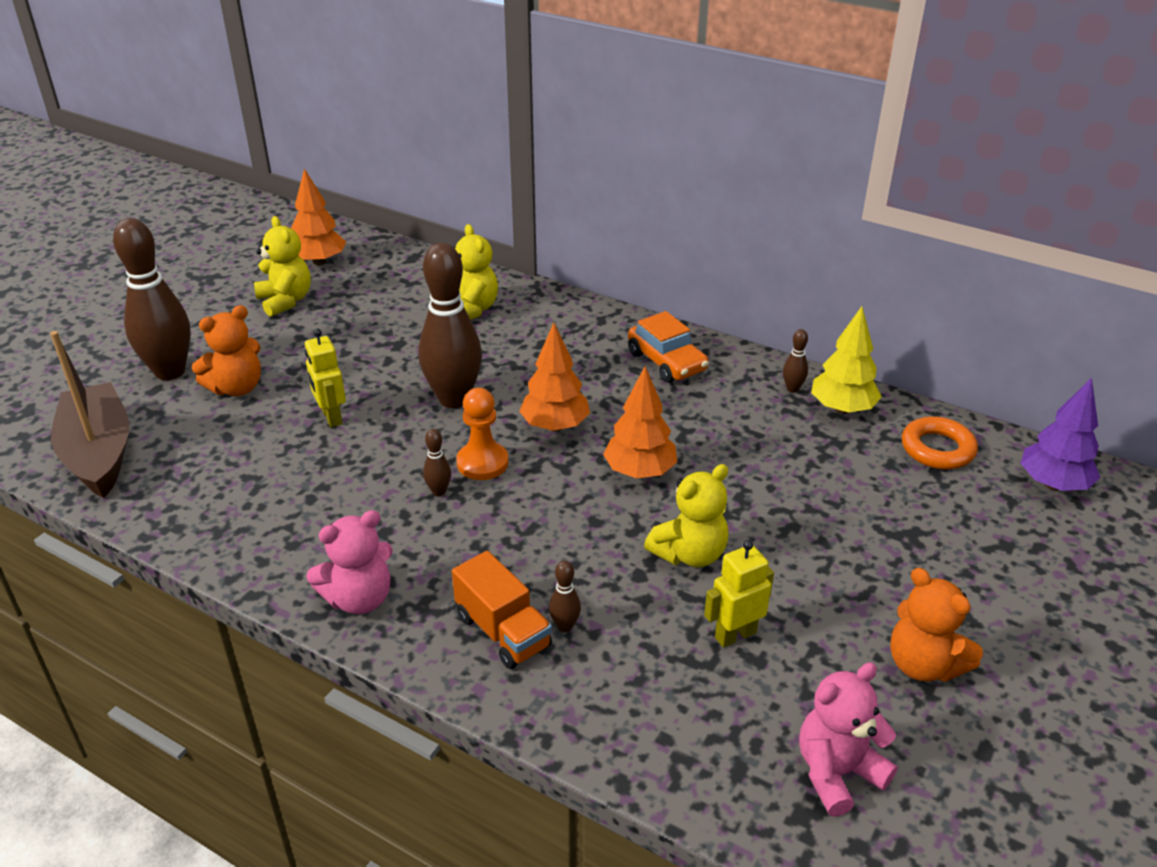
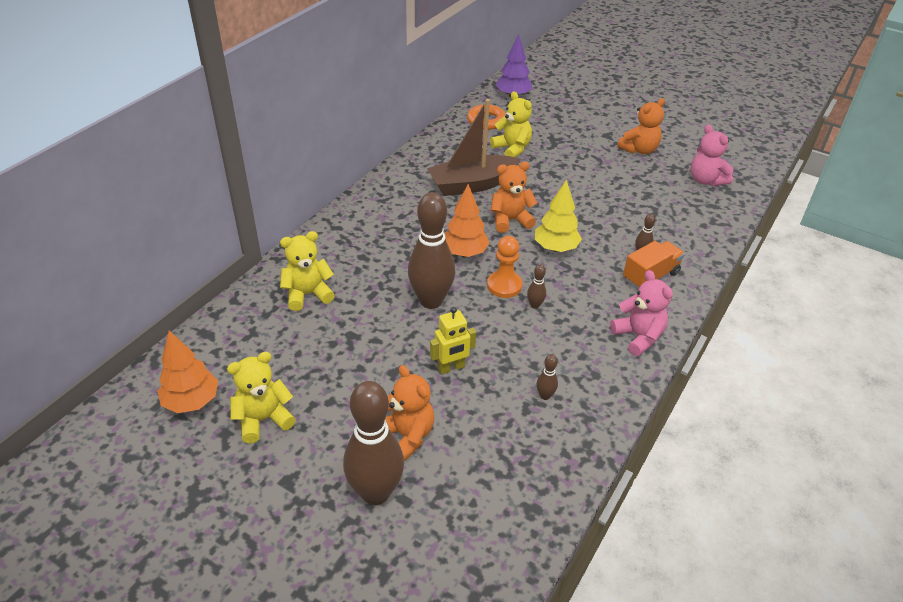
camera: 90 degrees left, 5 degrees up
(99, 453) = (500, 521): brown boat -> brown boat (472, 184)
(640, 472) = (510, 220): orange tree -> orange teddy bear
(666, 362) = (394, 202): orange car -> none
(689, 554) = (578, 207): yellow teddy bear -> yellow teddy bear (512, 149)
(735, 635) = (634, 198): yellow robot -> none
(792, 388) = (429, 157): brown bowling pin -> brown bowling pin (545, 396)
(842, 409) = (450, 144): yellow tree -> yellow tree (555, 248)

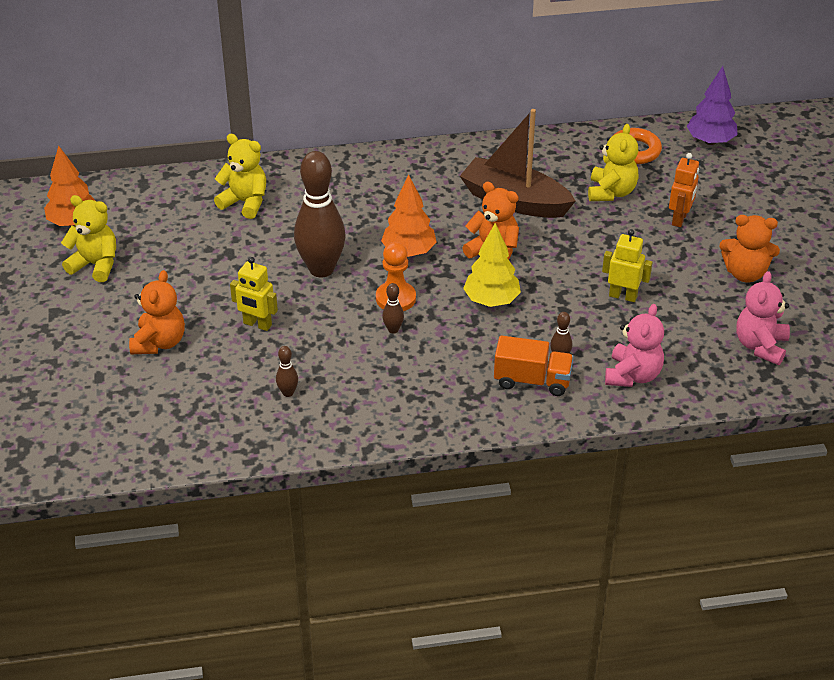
camera: 50 degrees right, 0 degrees up
(375, 492) = (90, 359): brown bowling pin -> none
(566, 142) = (679, 219): none -> orange robot
(610, 198) = (623, 296): none -> yellow robot
(638, 337) = (432, 412): pink teddy bear -> pink teddy bear (632, 375)

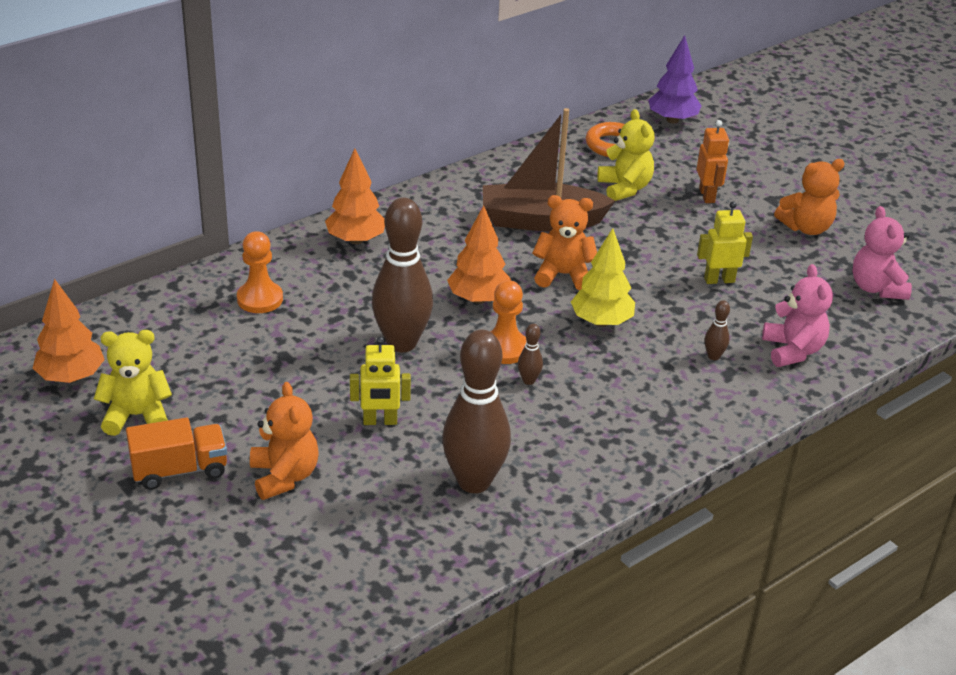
camera: 30 degrees left, 5 degrees down
(245, 202) = (260, 299): yellow teddy bear -> orange pawn
(288, 393) = (474, 481): brown bowling pin -> brown bowling pin, size x2.46
(353, 175) = (356, 240): none -> orange tree
(532, 380) = (707, 386): orange truck -> orange truck (179, 470)

